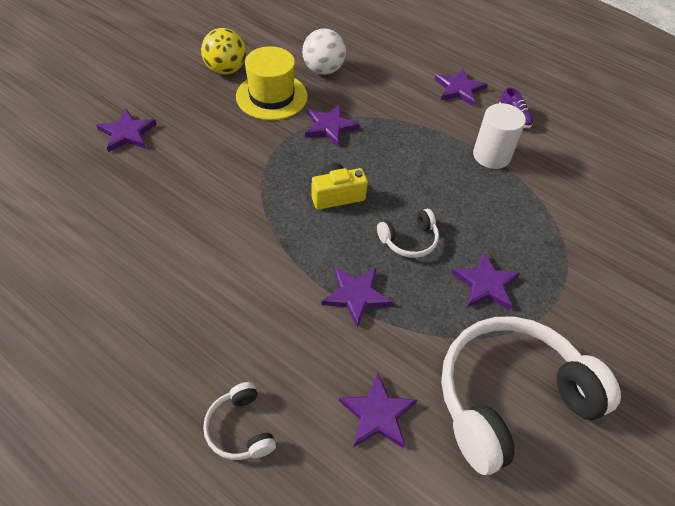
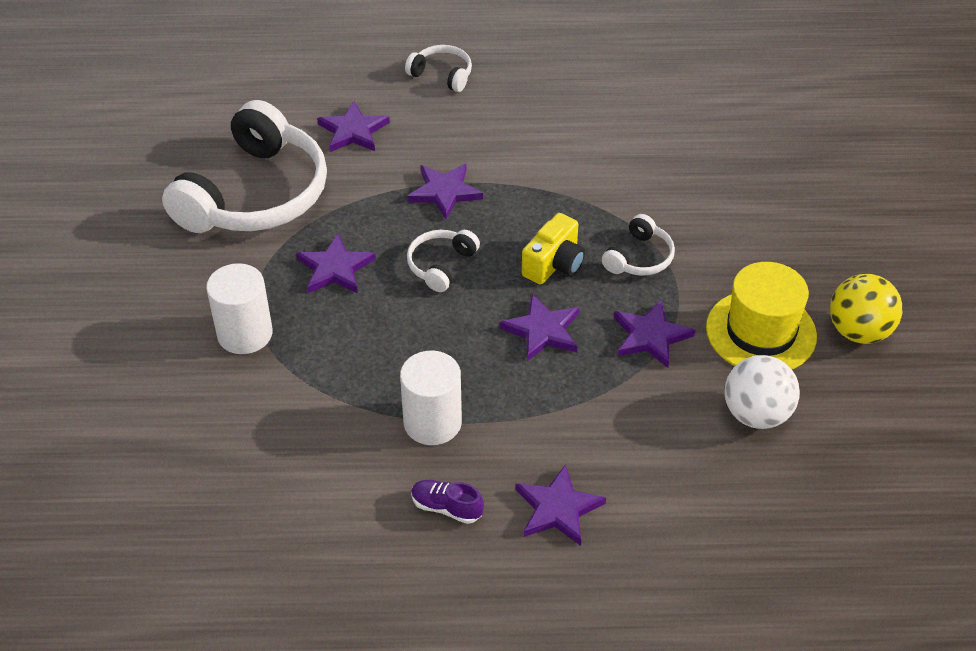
camera: 145 degrees right, 5 degrees down
(127, 133) = (828, 196): purple star -> purple star (542, 331)
(282, 168) = (639, 257): none -> white headphones
(579, 274) = (245, 334): none -> white cylinder

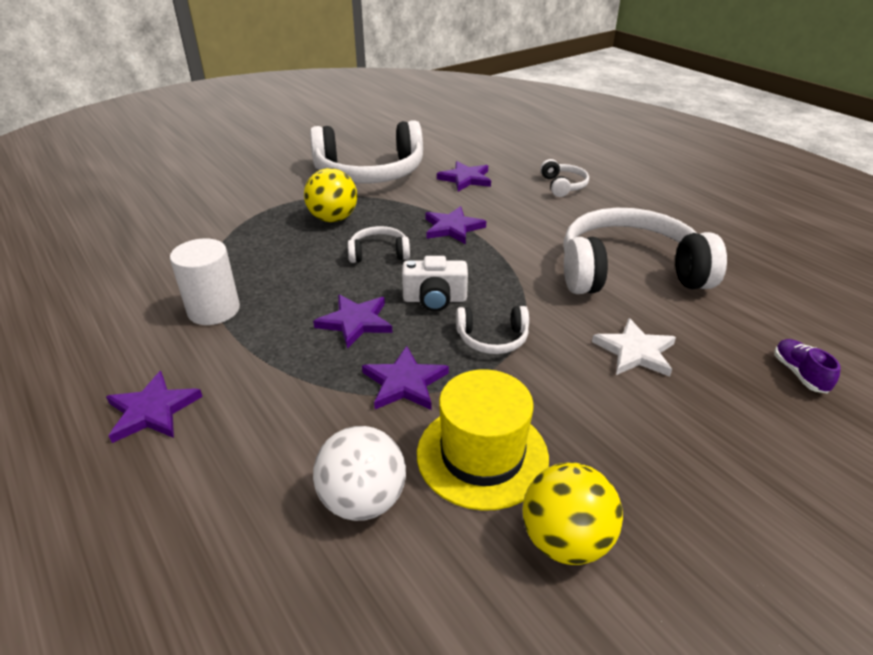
camera: 55 degrees right, 10 degrees down
(245, 334) = (245, 212): white cylinder -> none
(335, 268) = (333, 218): purple star -> yellow ball
(446, 508) = (125, 351): purple shoe -> purple shoe (799, 374)
(554, 264) = (435, 299): yellow camera -> white camera
(622, 127) = (628, 271): none -> white headphones
(721, 190) = (635, 351): none -> white star

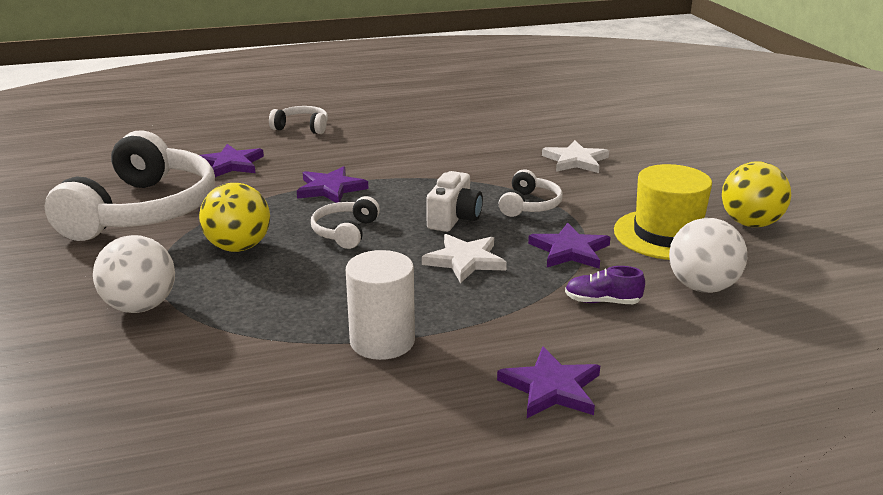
camera: 70 degrees left, 10 degrees down
(242, 210) = (140, 306): none -> white ball
(355, 322) = (465, 261): purple star -> white star
(628, 271) = (471, 138): white headphones -> none
(799, 374) = (623, 123): purple shoe -> purple shoe (602, 301)

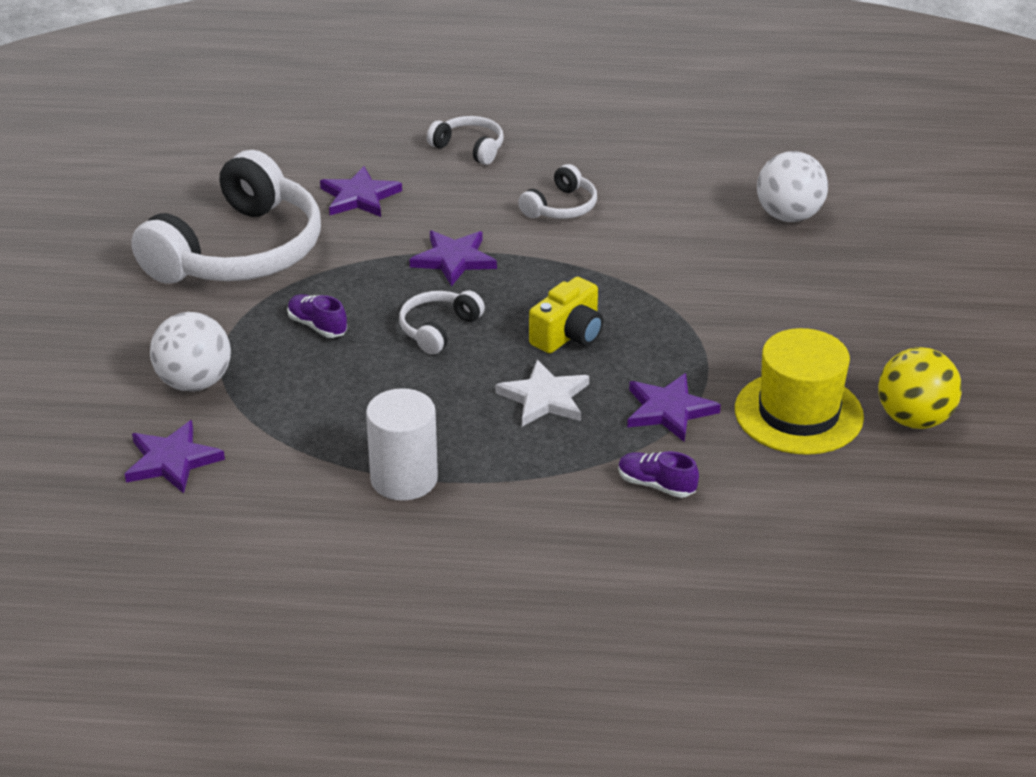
camera: 20 degrees right, 10 degrees up
(238, 247) = (317, 326): yellow ball -> purple shoe
(454, 218) = (568, 335): white camera -> yellow camera
(529, 205) = (668, 334): white headphones -> white headphones (561, 207)
(551, 388) = (534, 570): purple star -> purple star (172, 460)
(575, 161) = (774, 273): white star -> none
(702, 287) = (780, 493): white ball -> white ball (789, 216)

